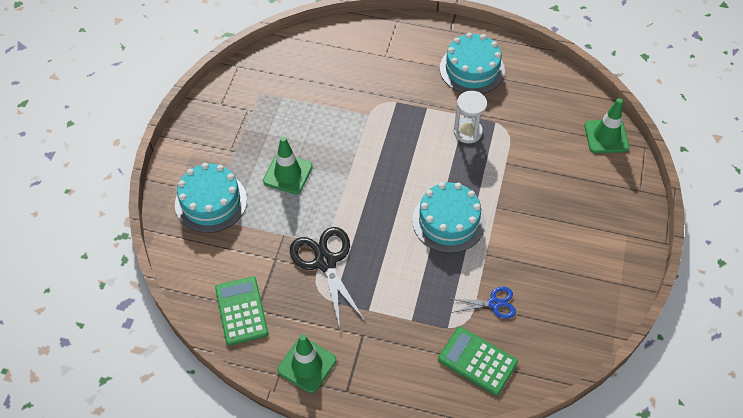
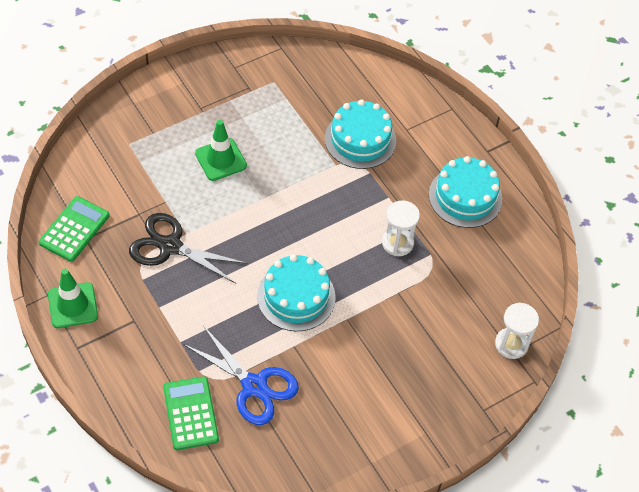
camera: 40 degrees right, 0 degrees up
(211, 202) = (143, 134): turquoise cake -> turquoise cake (360, 139)
(325, 262) = (170, 246): black scissors -> black scissors turned 90 degrees counterclockwise
(494, 303) = (254, 386): blue scissors -> blue scissors, size x1.79
(606, 136) = (511, 344): green traffic cone -> white hourglass

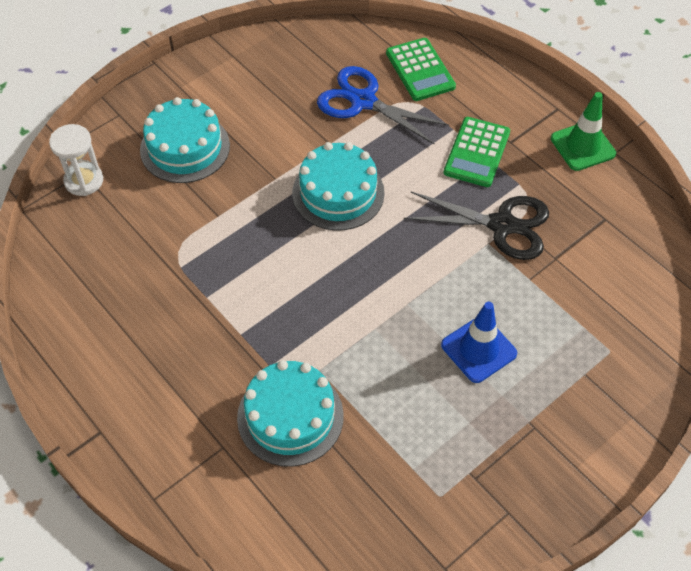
camera: 175 degrees right, 0 degrees up
(74, 229) = (623, 226): green calculator -> green calculator (477, 152)
(221, 159) = (478, 349): green traffic cone -> blue traffic cone
(397, 243) = (223, 274): white hourglass -> none
(465, 197) = (135, 353): turquoise cake -> turquoise cake (185, 148)

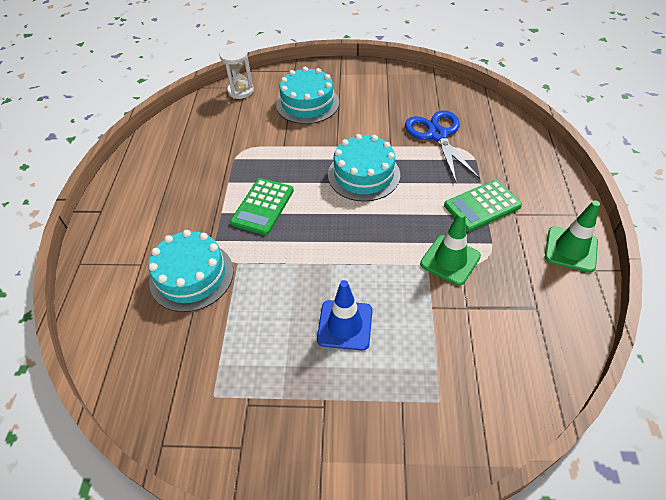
camera: 45 degrees right, 5 degrees down
(420, 70) = (496, 138): green calculator -> green calculator (263, 206)
(501, 225) = (450, 260): black scissors -> green traffic cone

